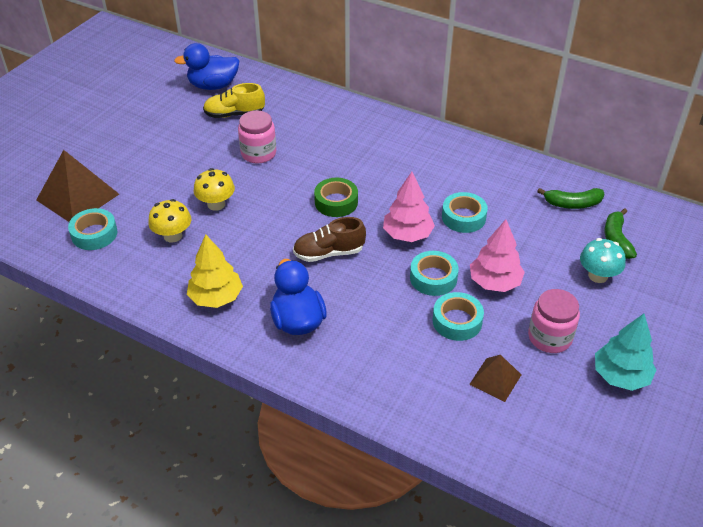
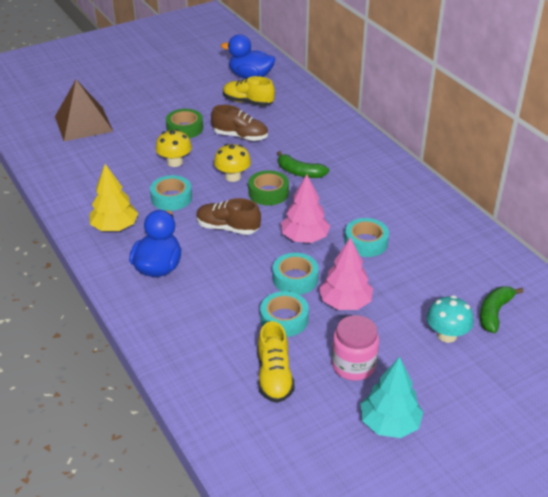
camera: 30 degrees right, 5 degrees down
(94, 234) = (72, 152): turquoise tape -> turquoise tape (171, 198)
(173, 236) = (124, 173): yellow mushroom -> yellow mushroom (233, 177)
(194, 164) = (185, 128): none -> green tape
(258, 153) = (240, 136): pink jar -> brown shoe
(495, 379) = (274, 376): brown pyramid -> yellow shoe
(572, 204) = (479, 268): green banana -> green banana (300, 172)

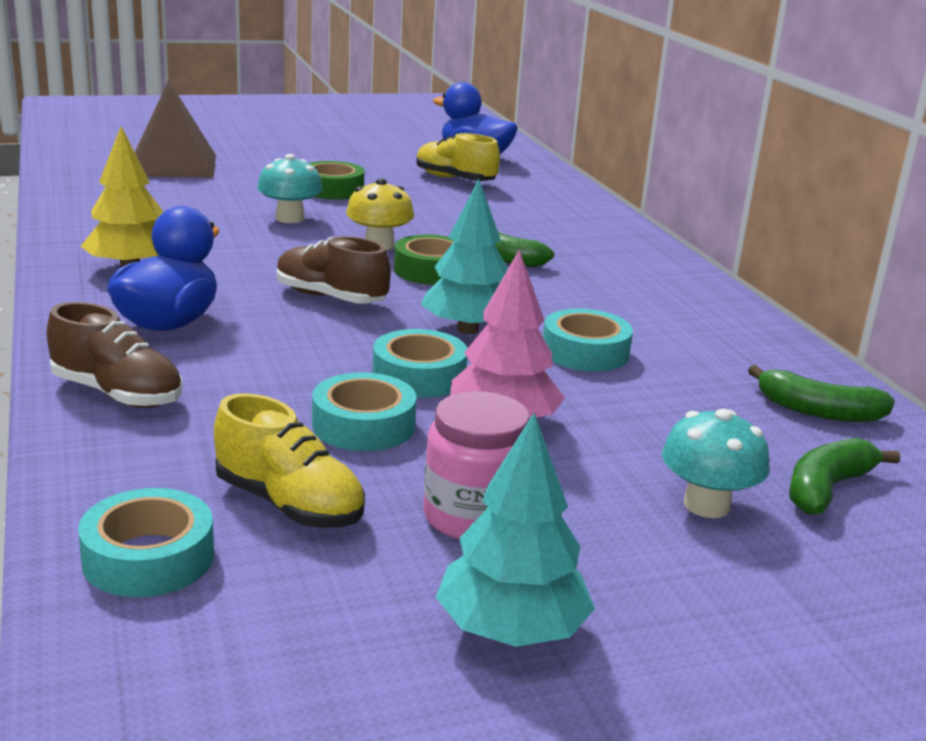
camera: 10 degrees right, 15 degrees down
(171, 198) = (255, 252): turquoise tape -> turquoise tape (148, 557)
(175, 162) = (290, 218): yellow mushroom -> turquoise mushroom
(240, 136) = (420, 209): brown shoe -> brown shoe (117, 394)
(274, 376) = (289, 504): yellow shoe -> yellow shoe turned 60 degrees counterclockwise
(304, 238) = (467, 329): pink tree -> turquoise tree
(482, 261) = (818, 411): none -> green banana

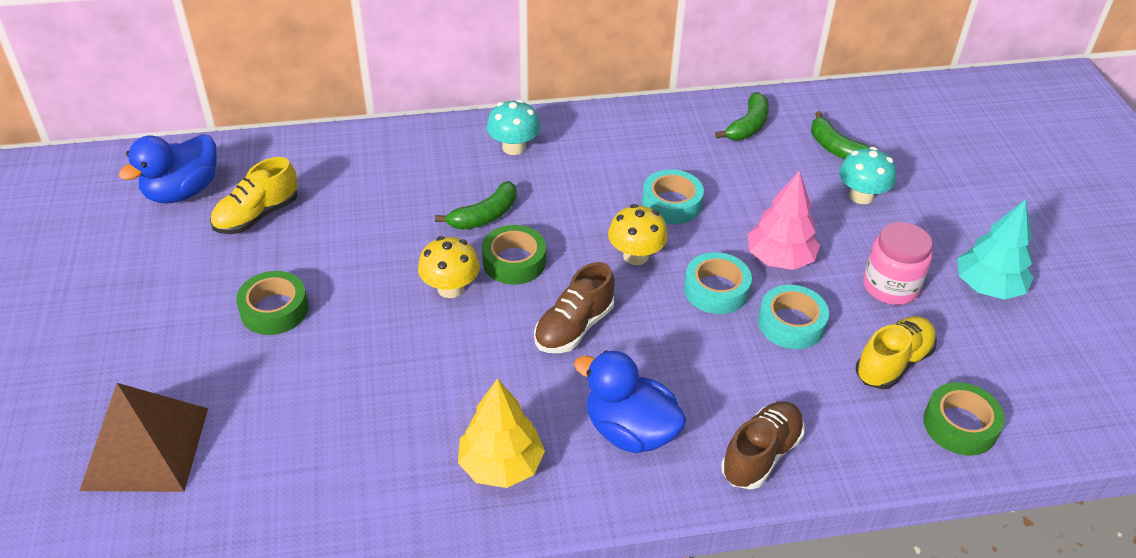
camera: 80 degrees left, 20 degrees up
(148, 557) = (960, 425): turquoise tape -> green tape
(290, 218) = (365, 346): turquoise mushroom -> turquoise mushroom (514, 147)
(467, 329) = (636, 256): turquoise tree -> yellow mushroom

